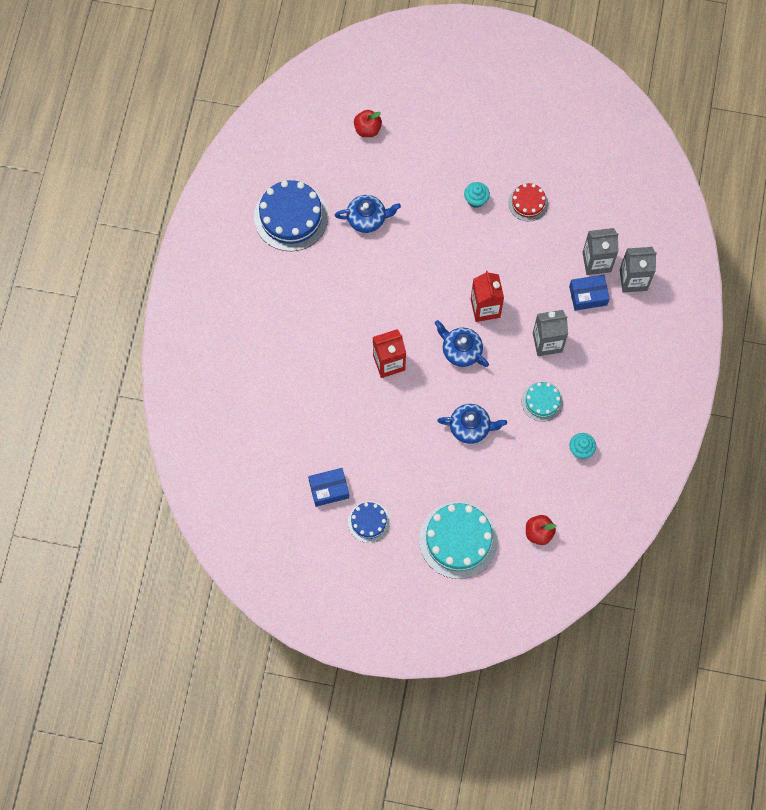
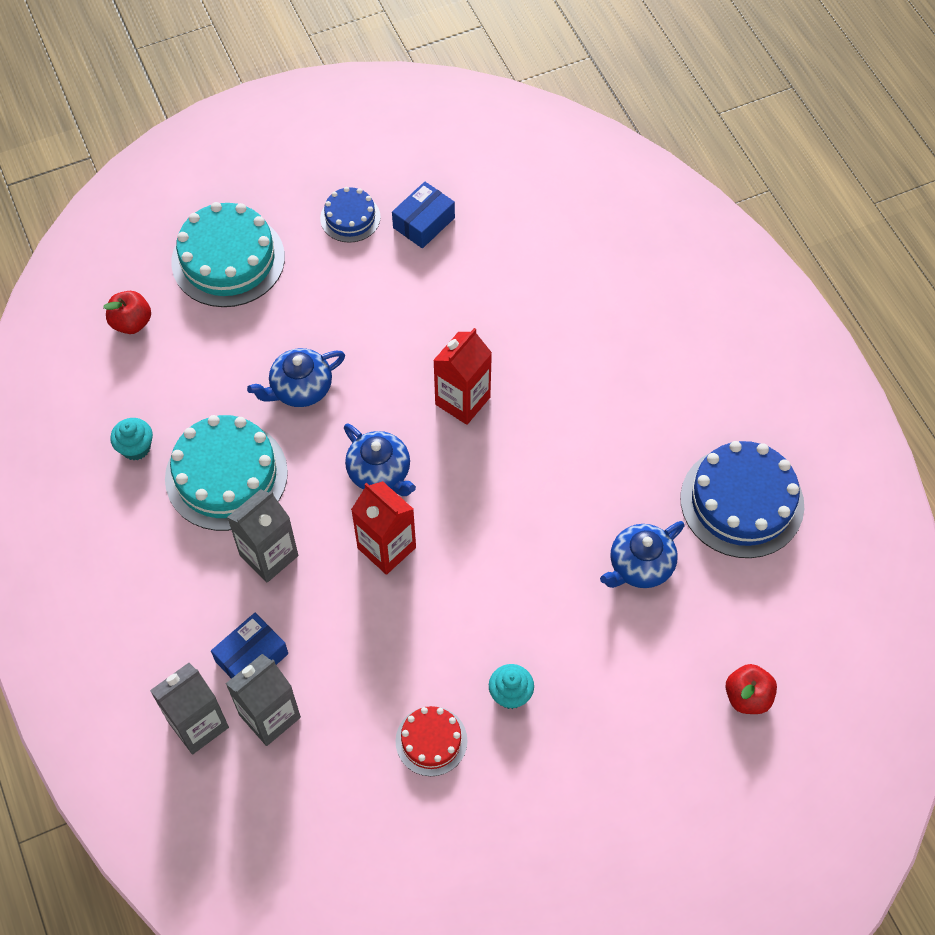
camera: 145 degrees right, 10 degrees down
(461, 350) = (380, 472): blue teapot -> blue teapot turned 45 degrees clockwise
(542, 401) = (226, 475): turquoise cake -> turquoise cake, size x1.85

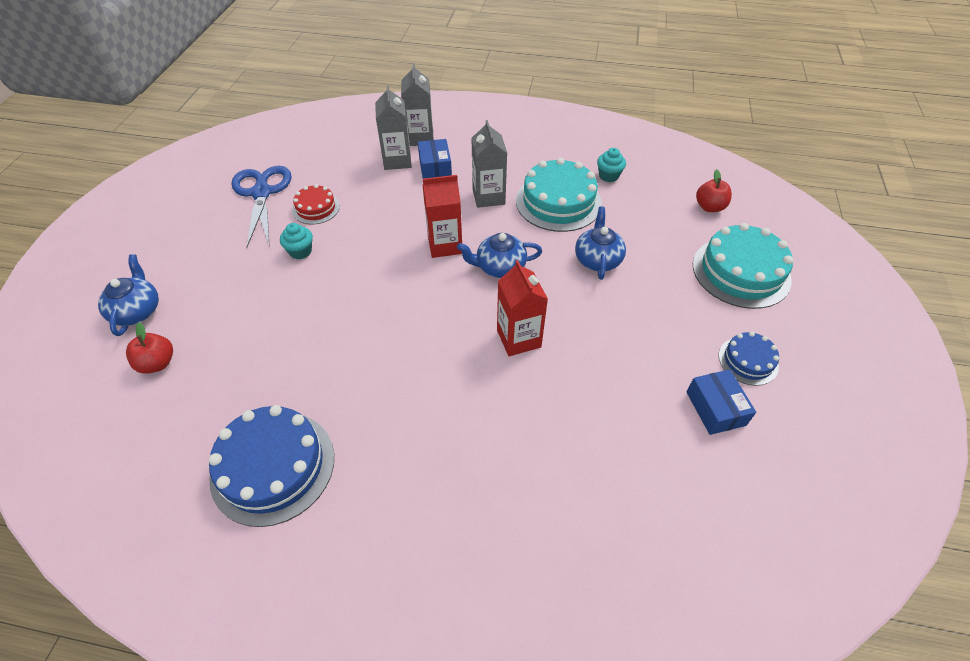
camera: 125 degrees right, 10 degrees down
(453, 838) = (262, 192): none -> blue scissors
(640, 566) = (300, 363): blue teapot -> blue teapot (137, 311)

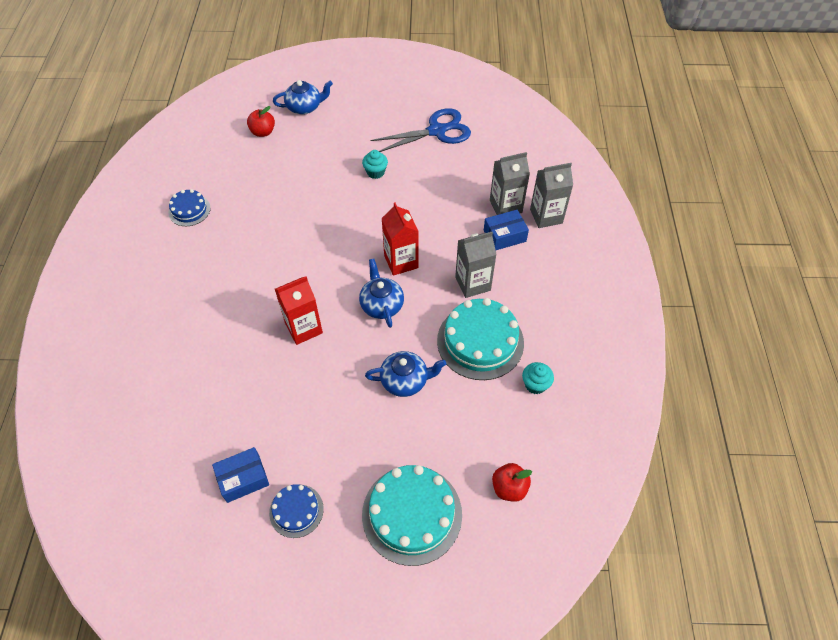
camera: 80 degrees right, 5 degrees up
(273, 466) = (189, 210): blue cake -> blue cake, size x0.54
(316, 208) = (427, 168): red cake -> none

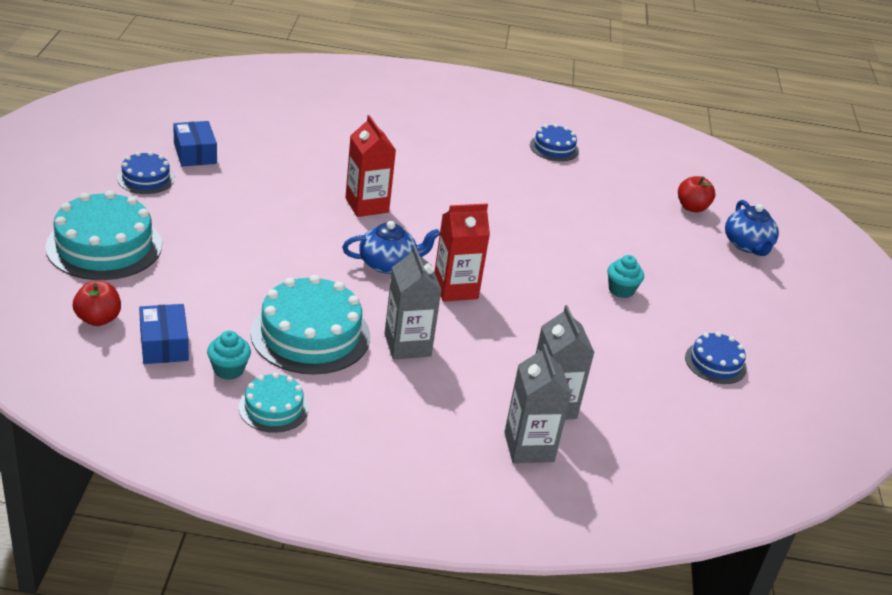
camera: 90 degrees right, 20 degrees down
(405, 380) = (272, 266): blue teapot -> none
(437, 131) = (715, 363): blue scissors -> blue cake
(504, 236) = (491, 393): blue box -> blue box (164, 344)
(563, 350) = (273, 408): none -> turquoise cake

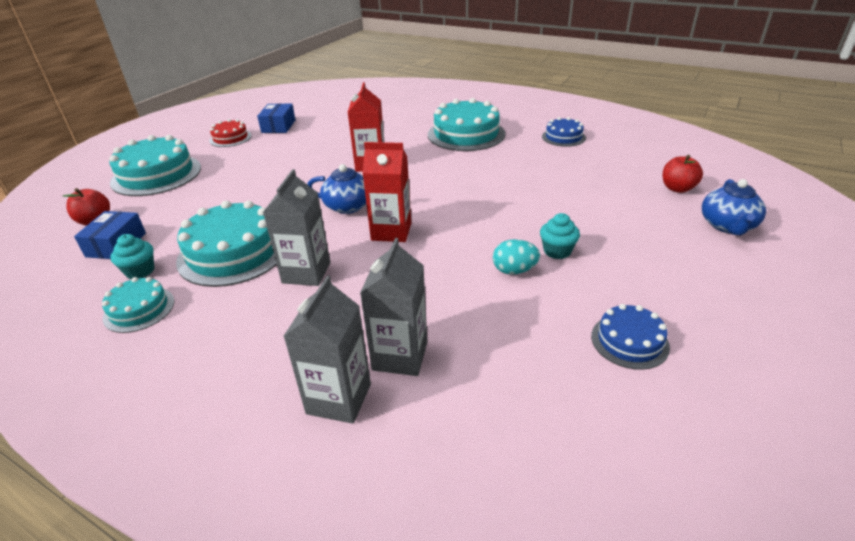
camera: 30 degrees right, 0 degrees up
(146, 178) = (230, 138): blue cake -> red cake
(445, 151) = (466, 134): none -> turquoise cake
(596, 315) = (514, 270): none -> turquoise egg

